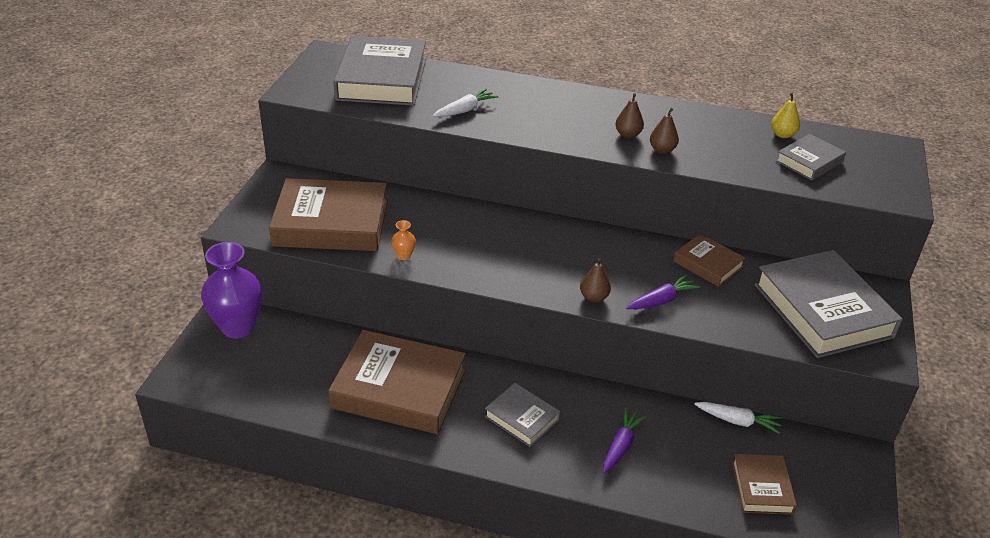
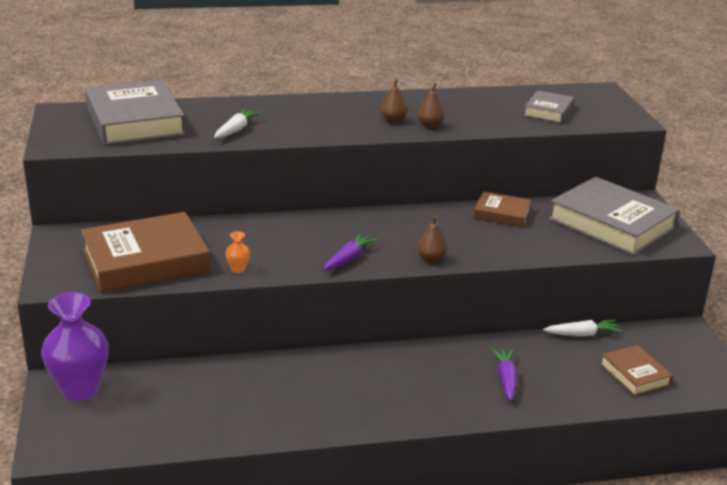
camera: 25 degrees left, 10 degrees down
(399, 389) = (282, 394): brown book -> none
(522, 418) = (409, 384): grey book -> none
(661, 300) = (487, 247): purple carrot -> purple carrot (349, 258)
(782, 135) = (513, 97): yellow pear -> none

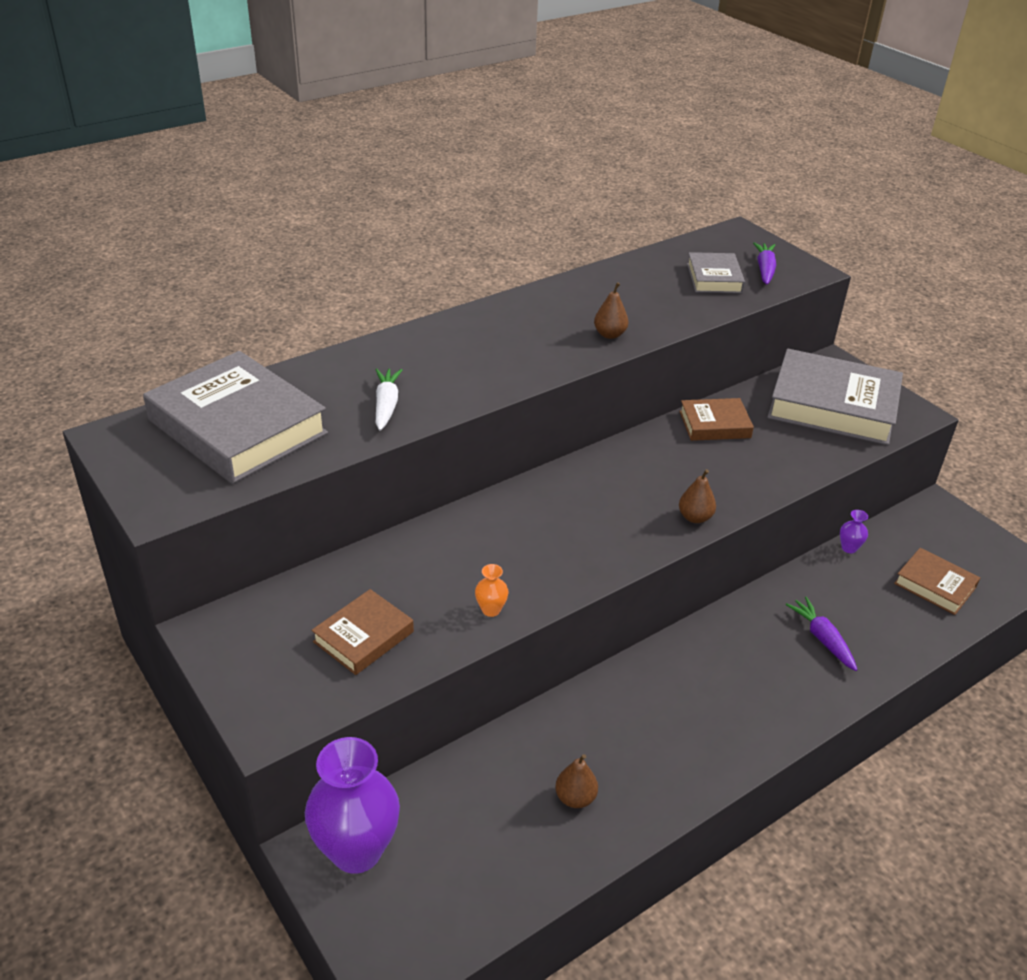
camera: 25 degrees left, 10 degrees up
(146, 261) = (363, 637): brown book -> brown book, size x0.51
(349, 258) = (606, 547): purple carrot -> purple carrot (764, 269)
(393, 120) = (561, 338): brown pear -> brown pear (575, 798)
(582, 334) = (849, 548): white carrot -> purple vase

